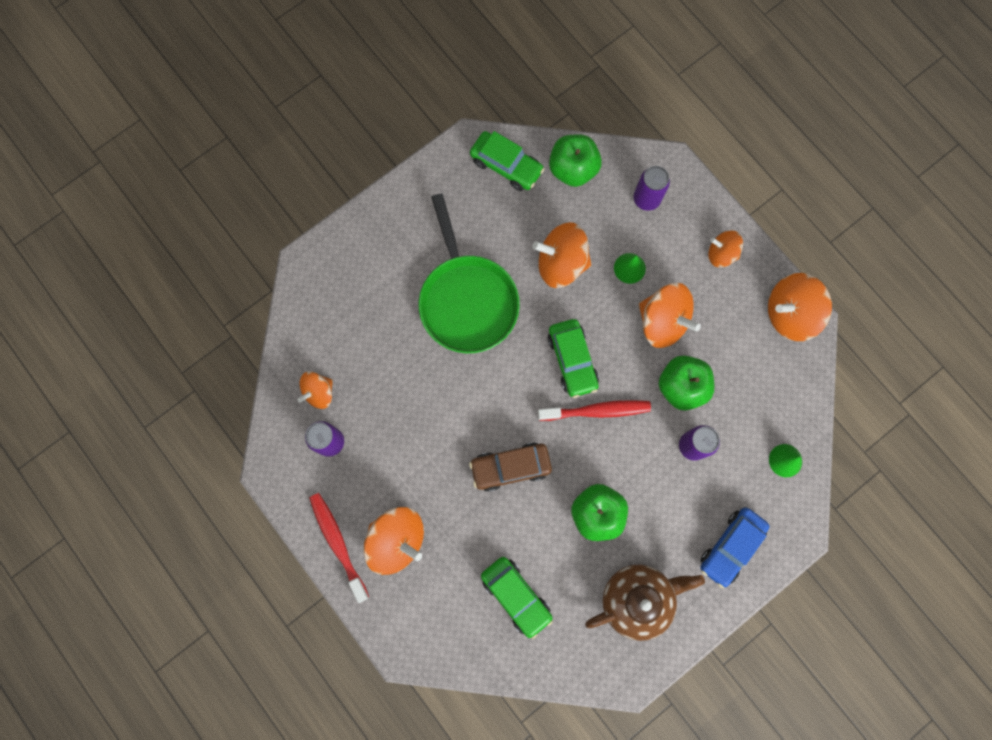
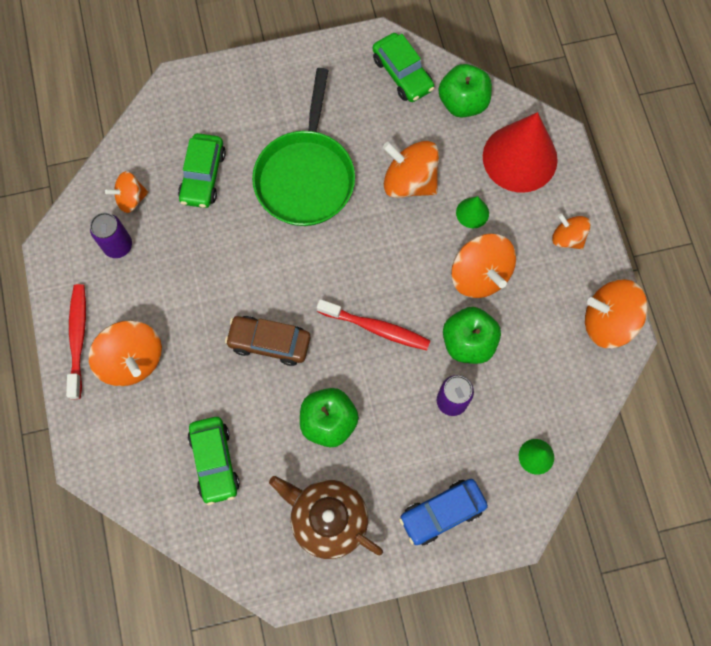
camera: 25 degrees right, 5 degrees down
(572, 360) = (376, 272): green car -> green car (203, 176)
(637, 599) = (327, 519): brown teapot -> brown teapot turned 150 degrees counterclockwise
(646, 199) = (520, 158): purple can -> red cone

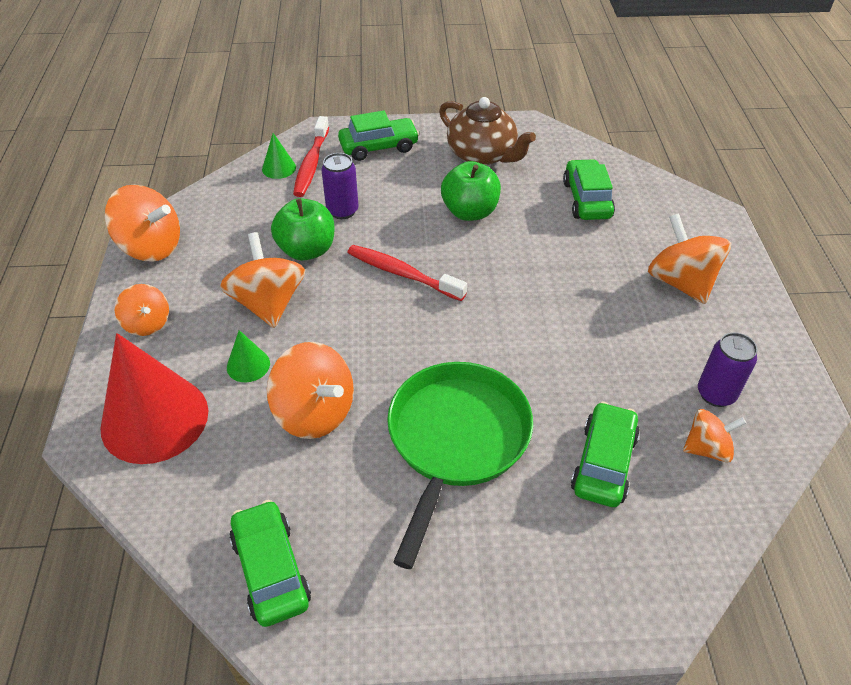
camera: 170 degrees left, 25 degrees down
(78, 338) = (748, 309): red toothbrush -> red toothbrush (311, 164)
(269, 343) = (524, 277): brown car -> none
(442, 513) = (379, 147): blue car -> green car
(463, 102) = (196, 507): green apple -> none

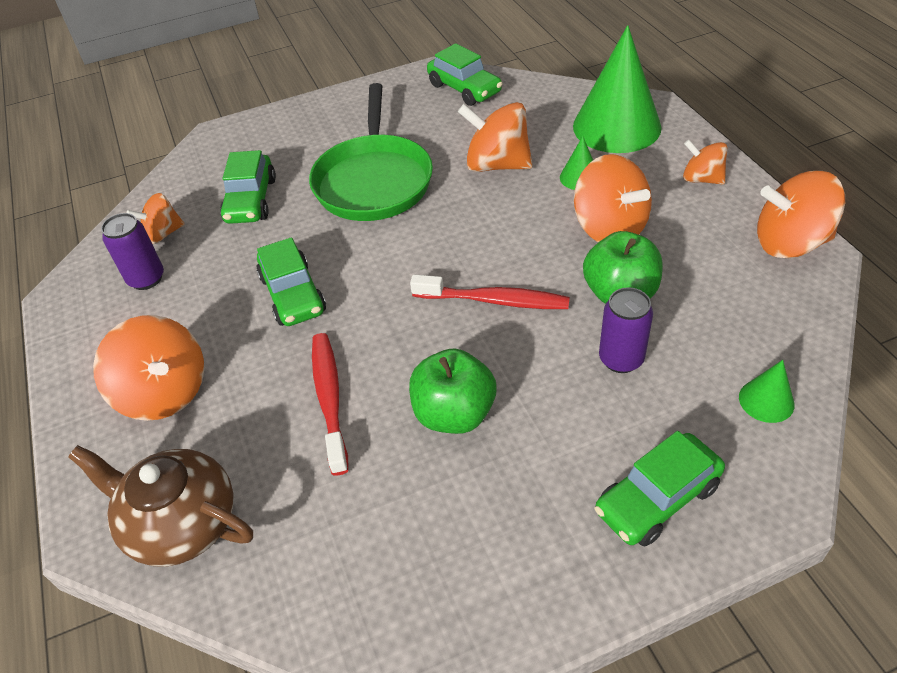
camera: 165 degrees right, 0 degrees up
(154, 419) = (616, 126): red cone -> green cone
(311, 164) = (728, 424): red toothbrush -> red toothbrush (329, 398)
(482, 155) = (481, 541): brown teapot -> brown teapot (181, 523)
(586, 199) = (292, 495): green car -> green car (293, 294)

